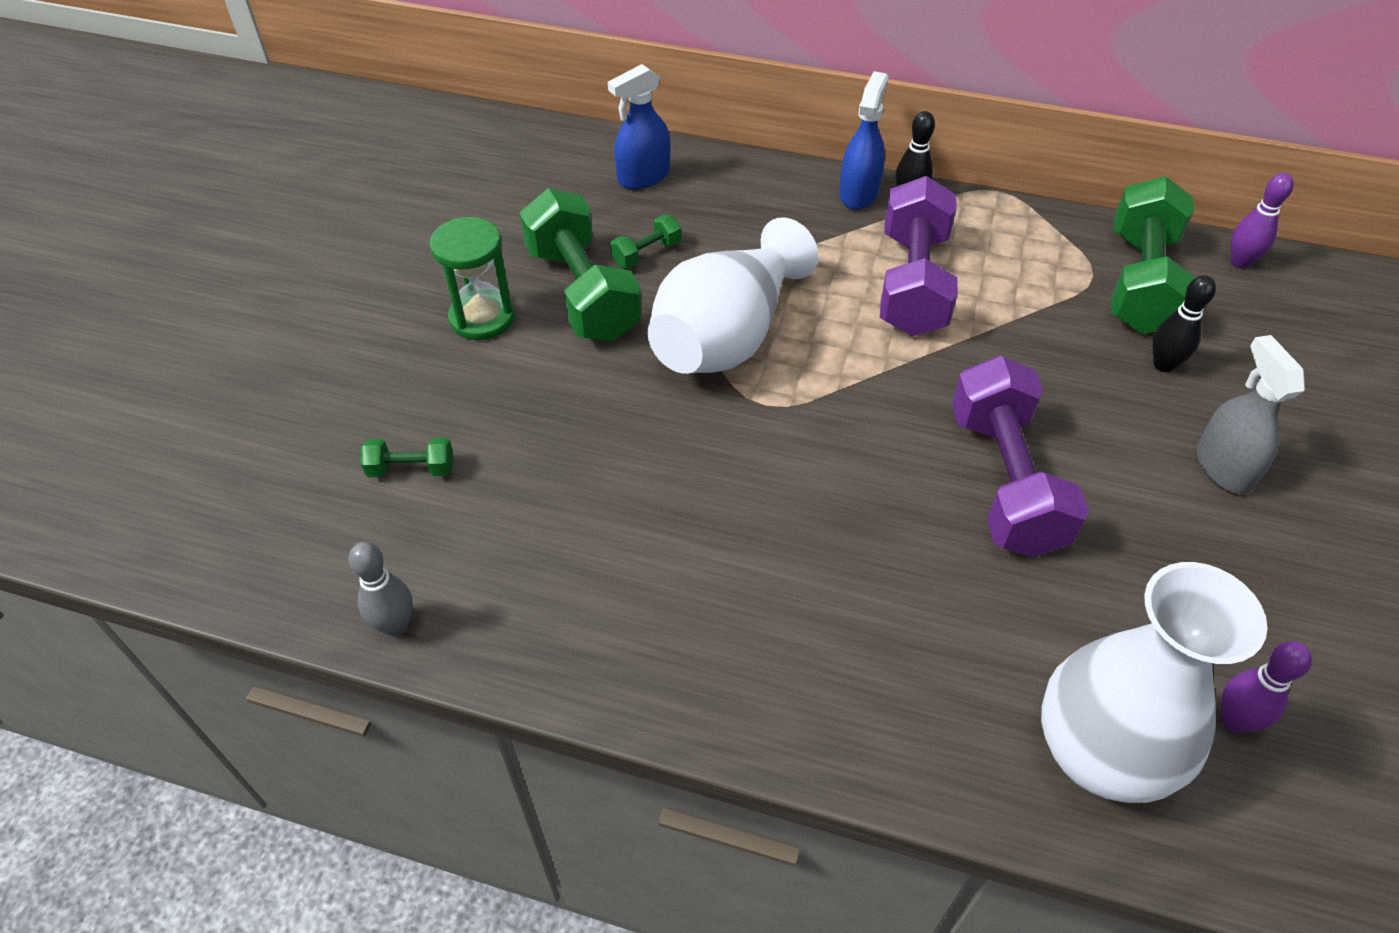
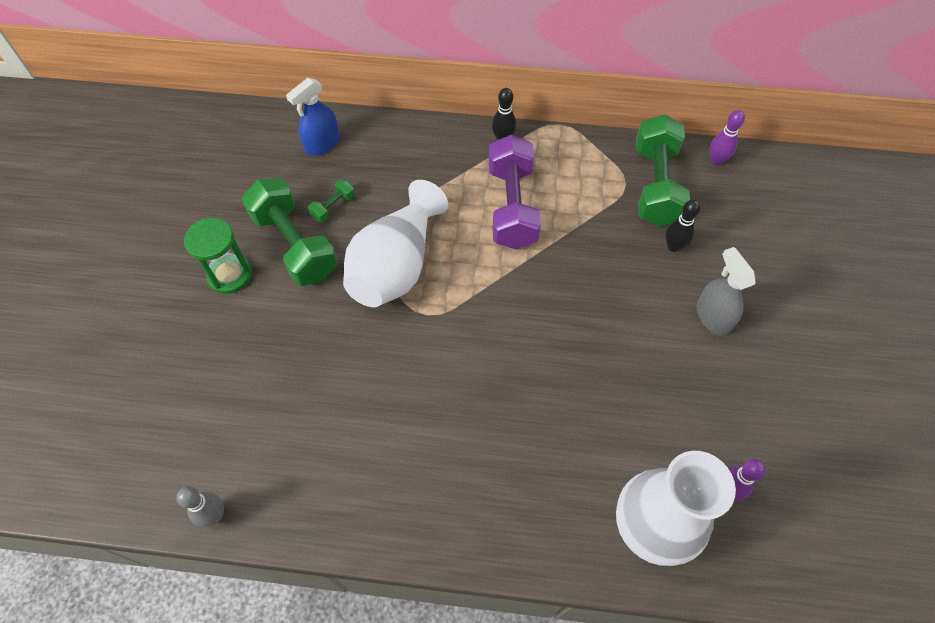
camera: 10 degrees left, 10 degrees up
(411, 469) = (203, 400): green dumbbell -> none
(858, 193) = (469, 138): blue spray bottle -> none
(1004, 481) = (582, 348): purple dumbbell -> none

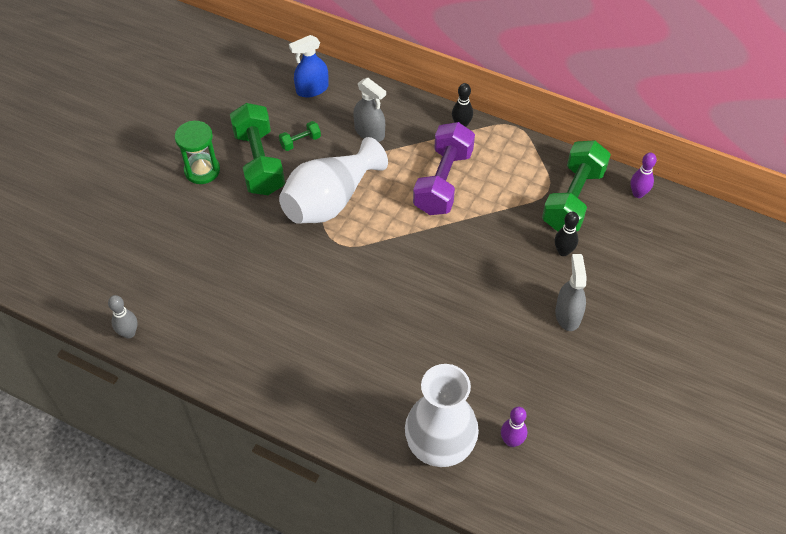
camera: 20 degrees right, 5 degrees down
(407, 174) = (369, 132): none -> grey spray bottle

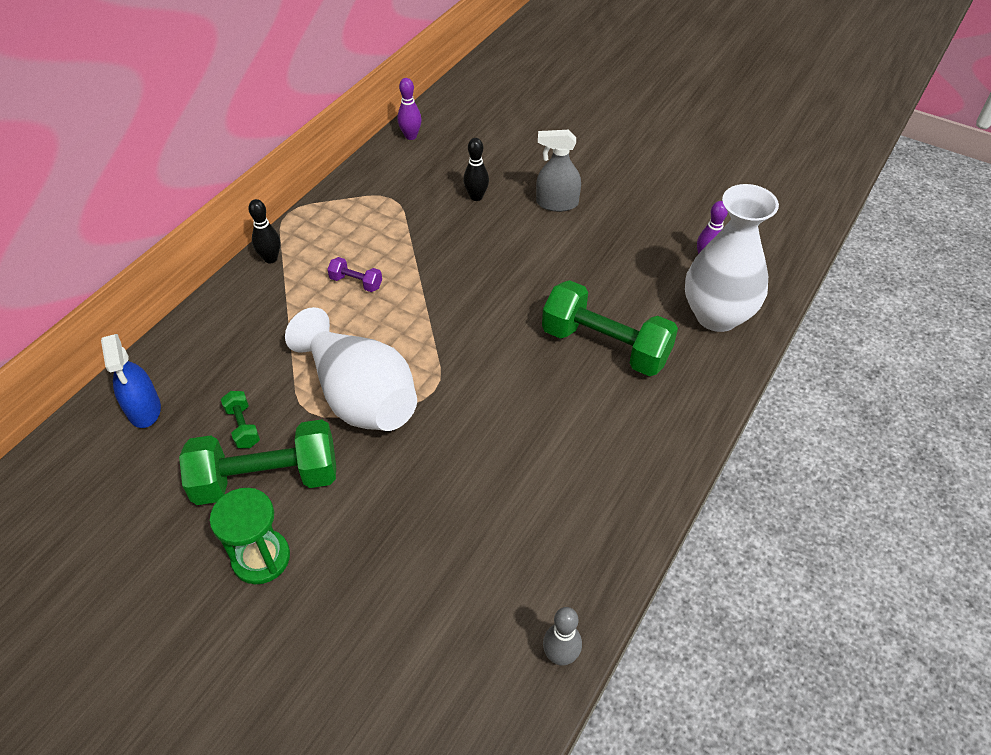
camera: 85 degrees left, 5 degrees down
(369, 132) = (252, 348): grey spray bottle -> none
(443, 181) = (356, 283): purple dumbbell -> purple dumbbell, size x0.44
(573, 199) = (407, 181): green dumbbell -> green dumbbell (605, 346)

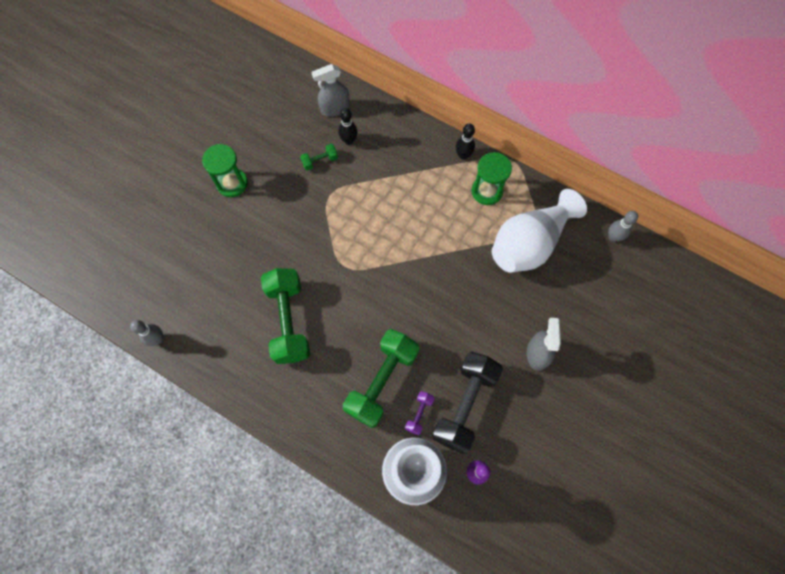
camera: 90 degrees right, 20 degrees up
(144, 409) = (334, 108): blue spray bottle -> grey spray bottle
(267, 479) = (282, 179): green dumbbell -> green dumbbell (289, 321)
(332, 237) = (487, 191): none -> green hourglass
(356, 283) = (441, 211): purple dumbbell -> purple dumbbell (419, 414)
(360, 396) = (341, 222): white vase -> white vase (529, 243)
(411, 136) = (613, 237): purple bowling pin -> grey bowling pin
(476, 197) = (540, 290): black bowling pin -> black bowling pin (349, 140)
(626, 267) = (464, 404): none -> black dumbbell

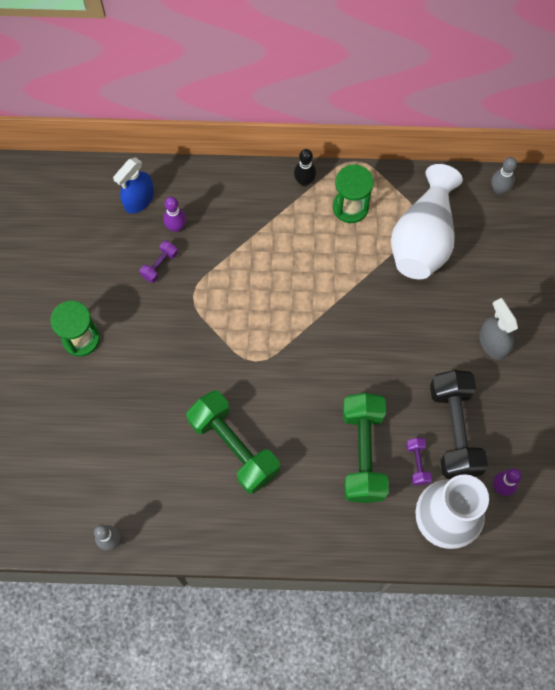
camera: 30 degrees left, 0 degrees up
(320, 161) = (160, 265): green dumbbell -> purple dumbbell
(334, 108) = (139, 200): grey spray bottle -> blue spray bottle
(349, 140) = (176, 227): black bowling pin -> purple bowling pin

